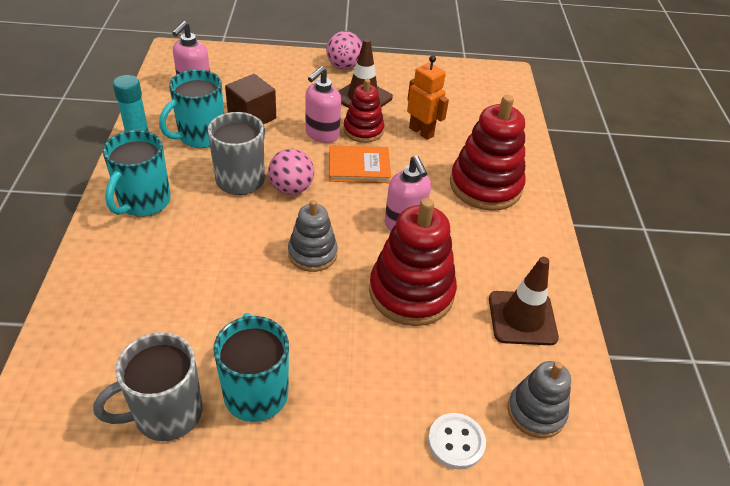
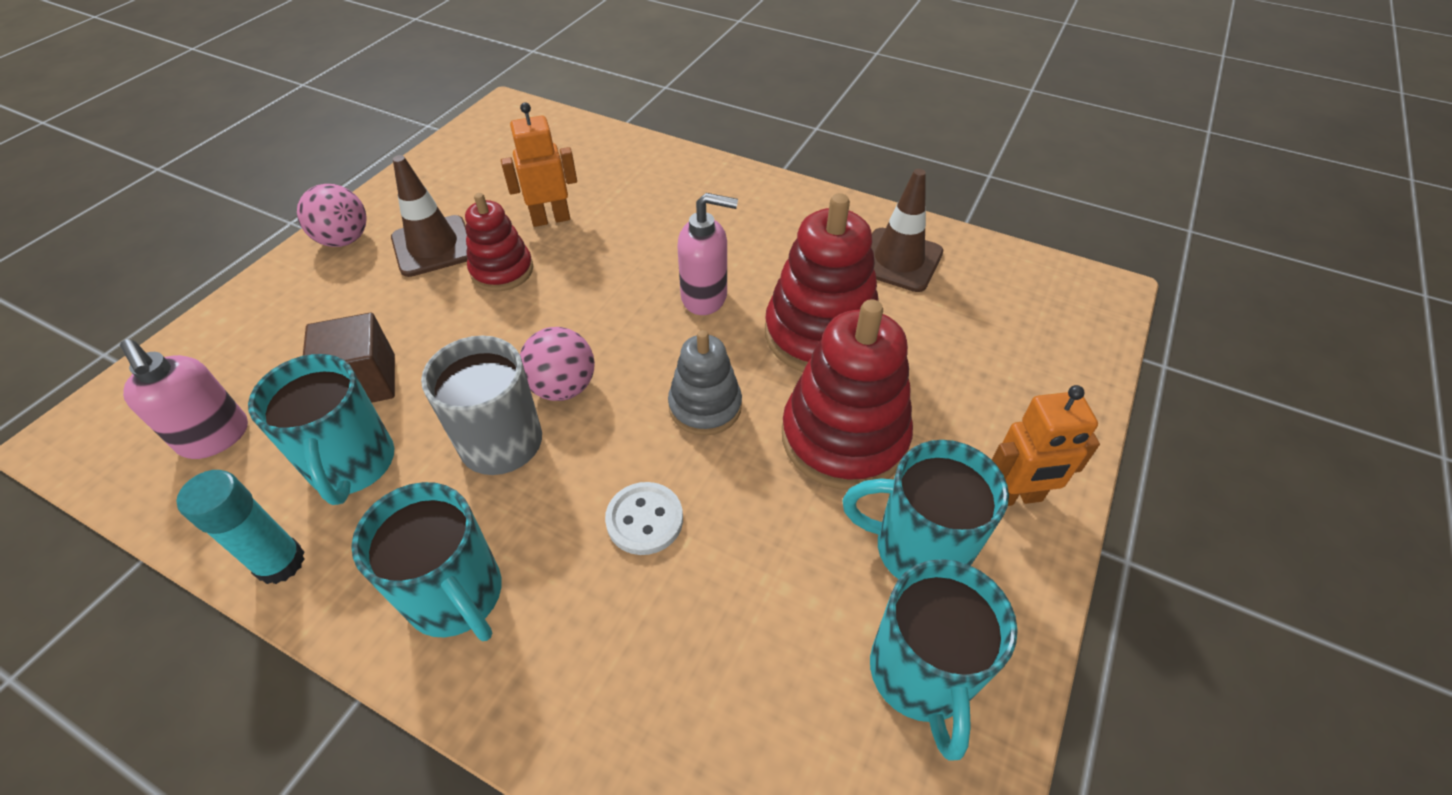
camera: 60 degrees left, 5 degrees up
(166, 414) = (920, 675): grey mug -> turquoise mug
(322, 134) = (474, 315): pink soap dispenser -> none
(326, 442) = (1015, 497): none -> orange robot
(359, 167) = (571, 301): orange book -> none
(456, 442) = (1043, 378): white button -> white button (644, 520)
(485, 186) = (686, 205): red stacking toy -> red stacking toy (844, 437)
(536, 412) = (1021, 301): grey stacking toy -> none

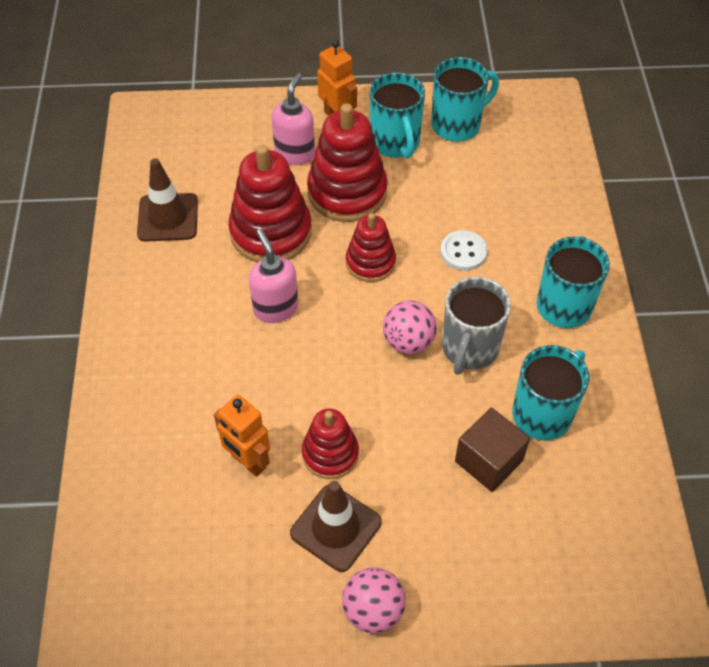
camera: 120 degrees left, 5 degrees up
(215, 437) = (590, 512): pink soap dispenser -> pink soap dispenser (295, 153)
(280, 562) = (617, 397): turquoise glue stick -> none
(705, 406) = (370, 262): grey stacking toy -> red stacking toy

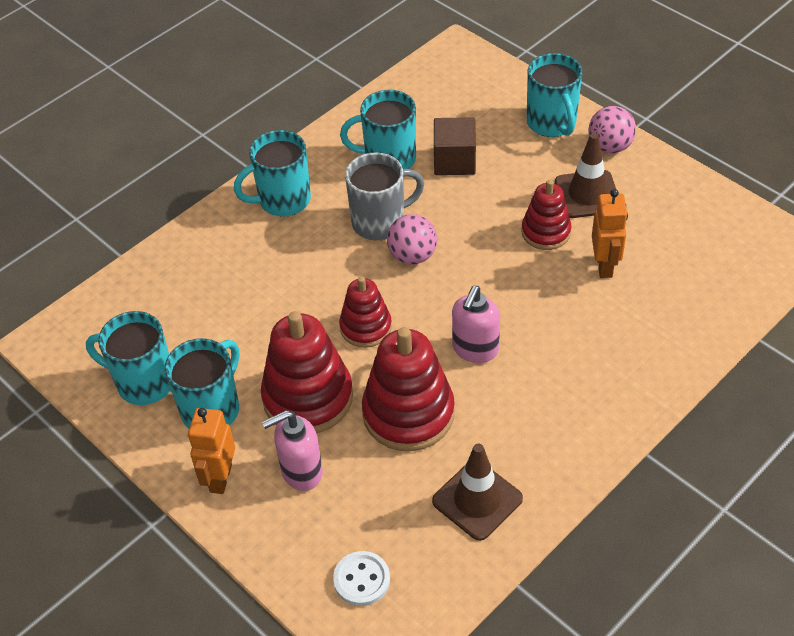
camera: 130 degrees left, 5 degrees down
(457, 590) = (552, 123): none -> turquoise mug
(463, 252) = (293, 282): white button -> white button (361, 580)

